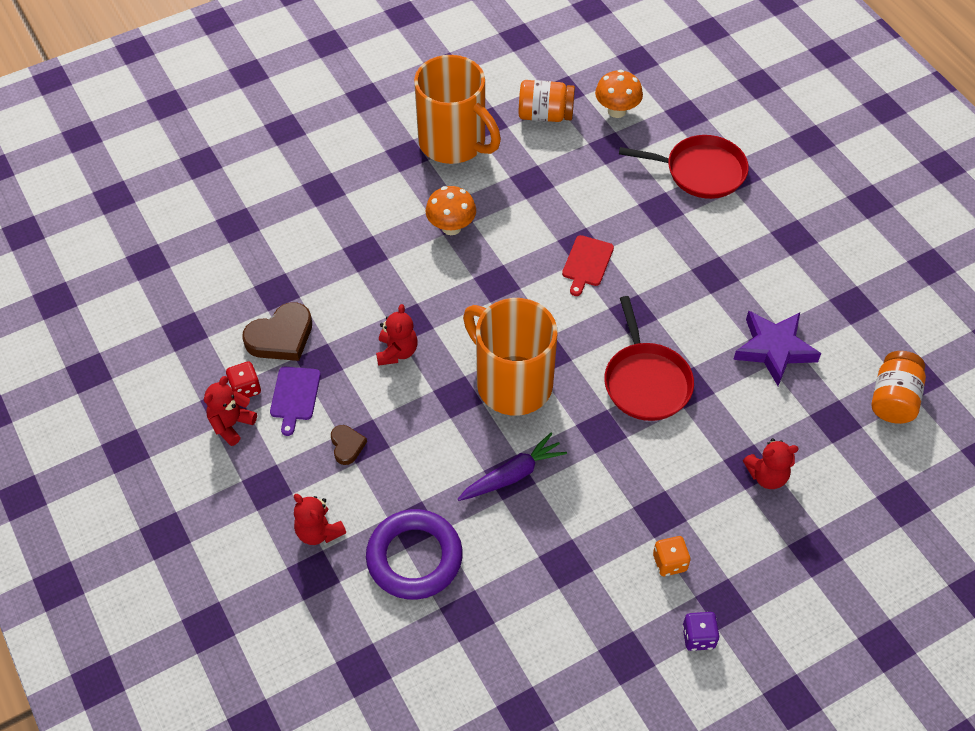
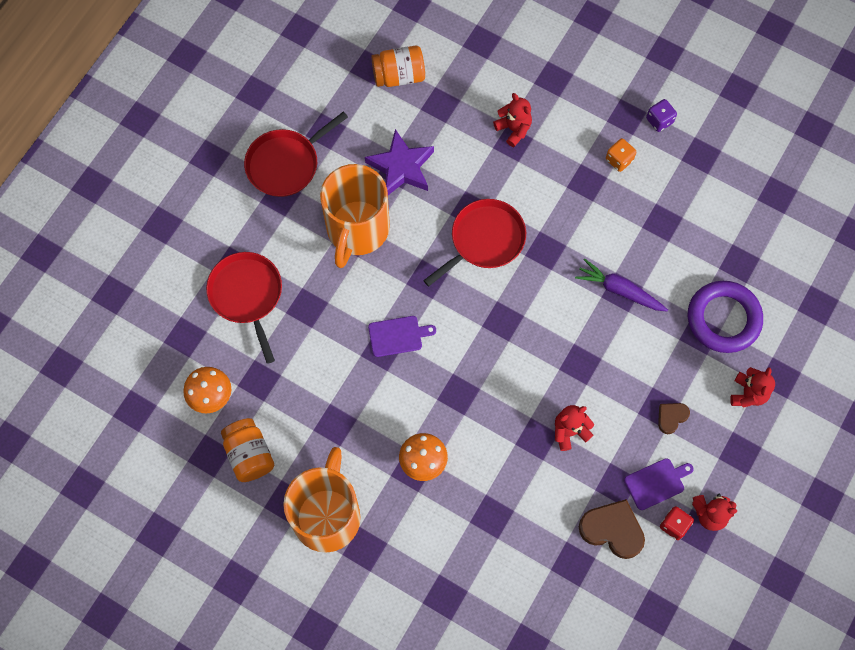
camera: 120 degrees left, 15 degrees up
(512, 383) = (544, 332): orange mug -> orange mug (357, 230)
(587, 263) = (398, 336): red cutting board -> purple cutting board
(830, 256) = (286, 164): none -> red pan

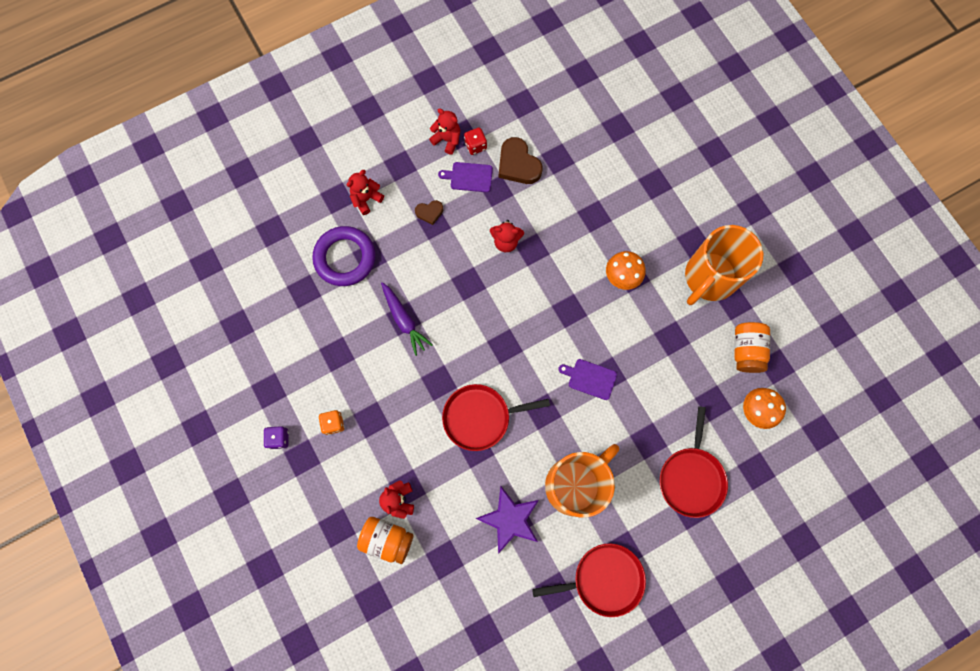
camera: 150 degrees left, 5 degrees up
(399, 76) = (463, 609): orange jar -> orange jar (387, 539)

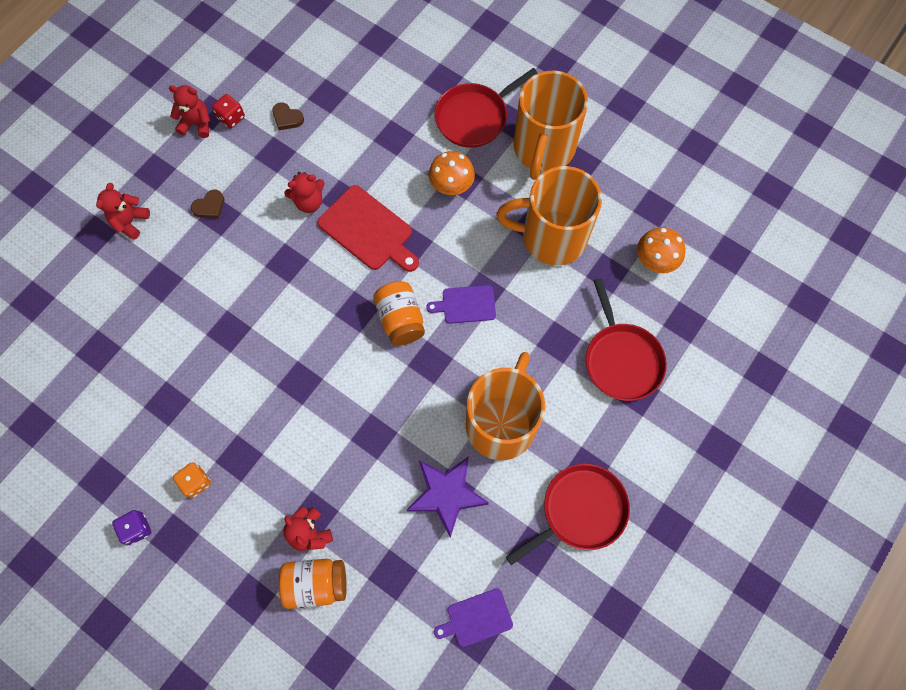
camera: 25 degrees left, 5 degrees down
(345, 258) = (132, 294): purple ring -> none
(404, 320) = (230, 332): purple carrot -> none
(469, 177) = (238, 152): purple cutting board -> purple cutting board (476, 618)
(480, 417) = (363, 399): red pan -> red pan (474, 117)
(518, 164) = (287, 118): brown heart -> brown heart, size x0.55
(541, 285) = (368, 230): none -> red cutting board
(682, 353) = (551, 237): none -> orange mug
(746, 350) = (616, 205): orange jar -> orange jar (400, 319)

